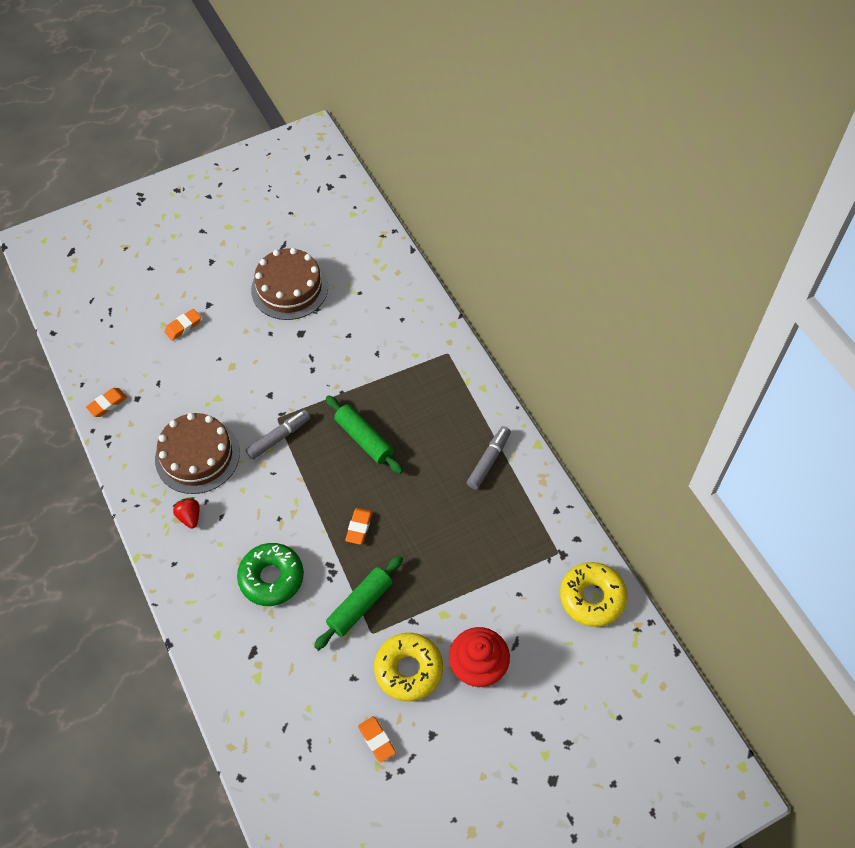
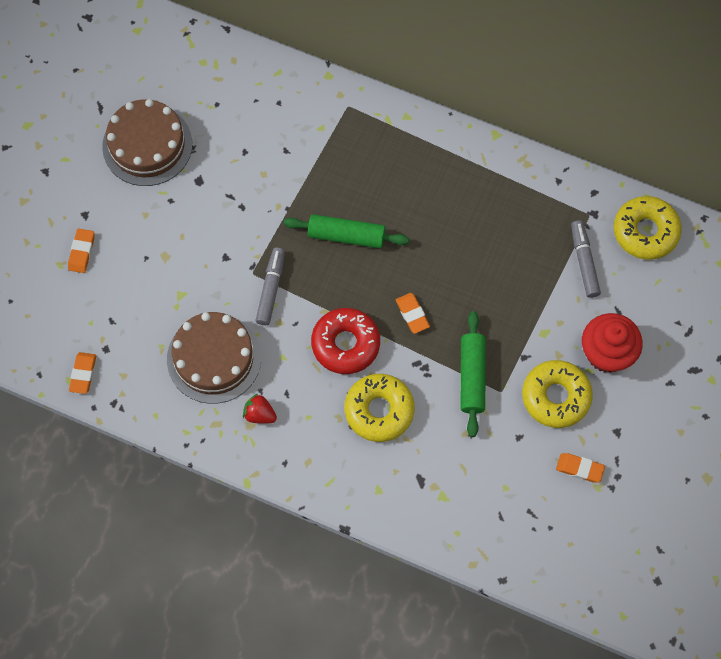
camera: 40 degrees left, 10 degrees up
(271, 578) = (379, 410): green donut -> yellow donut
(293, 513) = (345, 344): none -> red donut
(489, 460) = (468, 178): grey marker -> grey marker (584, 261)

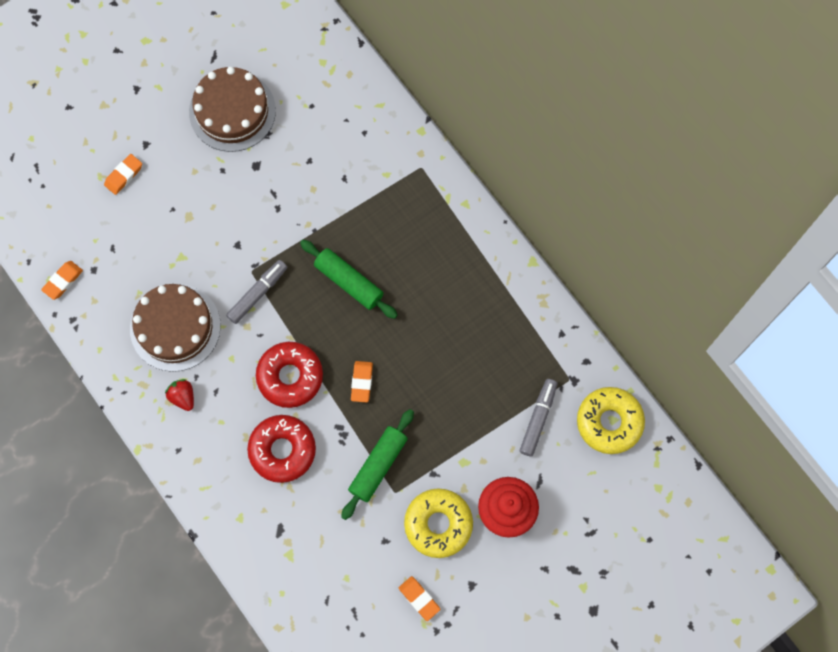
camera: 30 degrees right, 5 degrees up
(379, 410) = (282, 450): yellow donut -> red donut

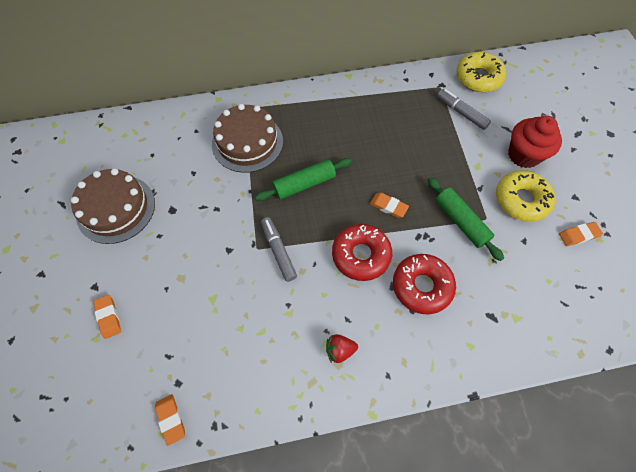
camera: 65 degrees left, 10 degrees down
(175, 327) = (272, 330): brown cake -> brown cake (247, 142)

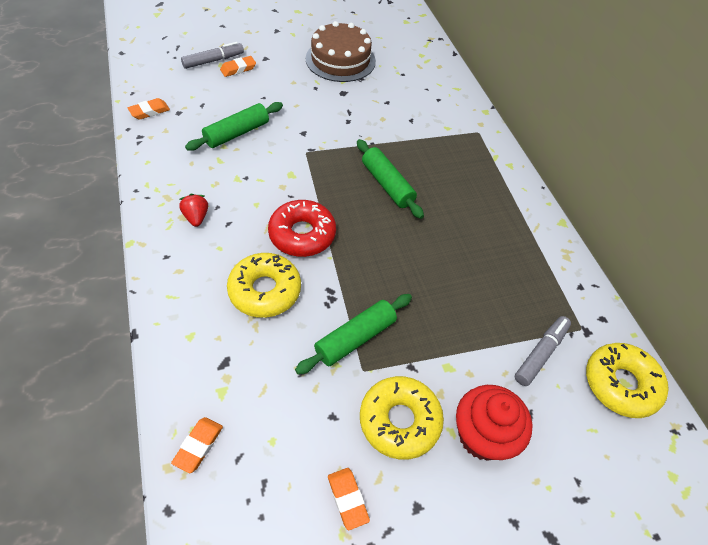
camera: 80 degrees right, 10 degrees down
(222, 315) = (237, 133): none -> green rolling pin
(247, 142) = (432, 137): brown cake -> none
(278, 251) = (304, 168): grey marker -> grey marker (213, 61)
(388, 206) = (368, 261): orange eraser -> orange eraser (198, 446)
(422, 286) = (265, 291): red donut -> yellow donut

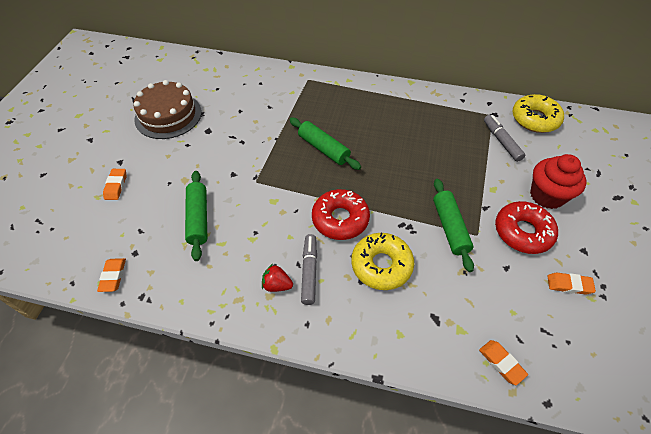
camera: 55 degrees left, 0 degrees up
(213, 61) = (87, 200): grey marker -> grey marker (309, 271)
(387, 184) = (323, 148): green rolling pin -> green rolling pin turned 45 degrees clockwise
(399, 421) = (522, 232): yellow donut -> red donut

